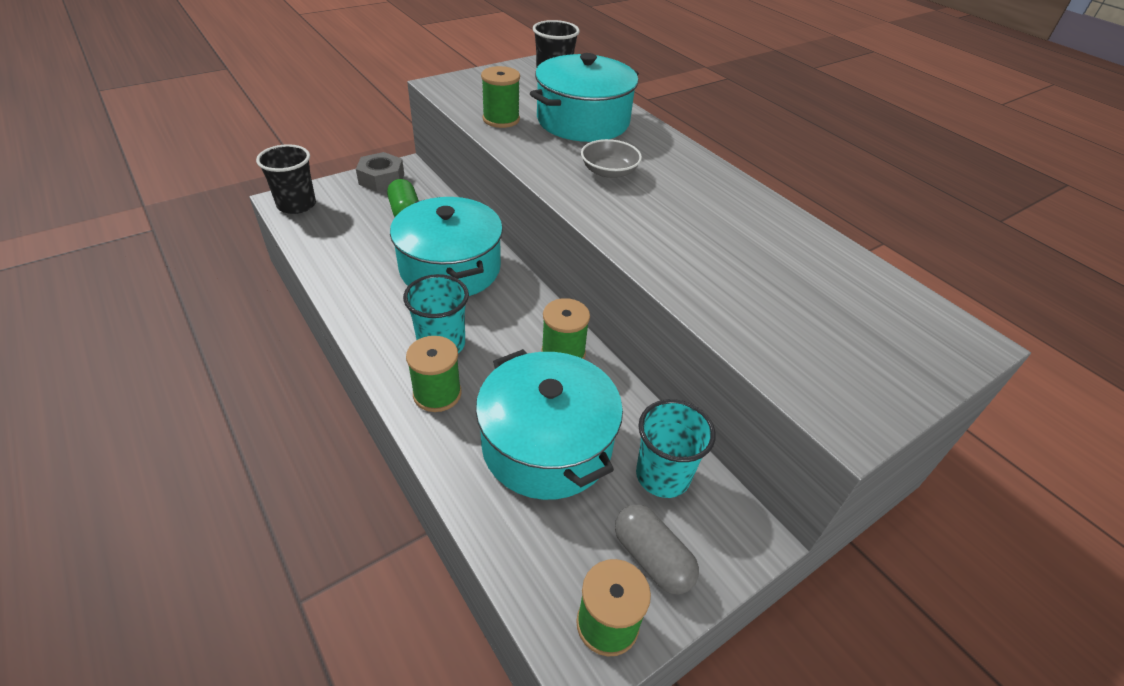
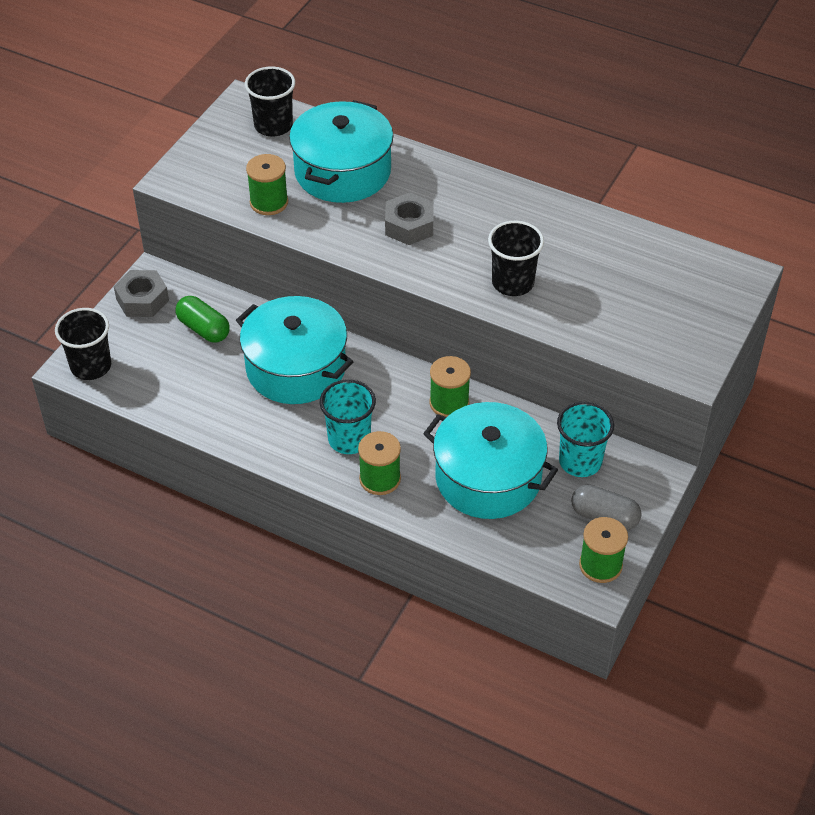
camera: 25 degrees left, 5 degrees up
(609, 172) = (409, 225): grey bowl -> grey nut
(677, 249) = (512, 283): none -> black cup

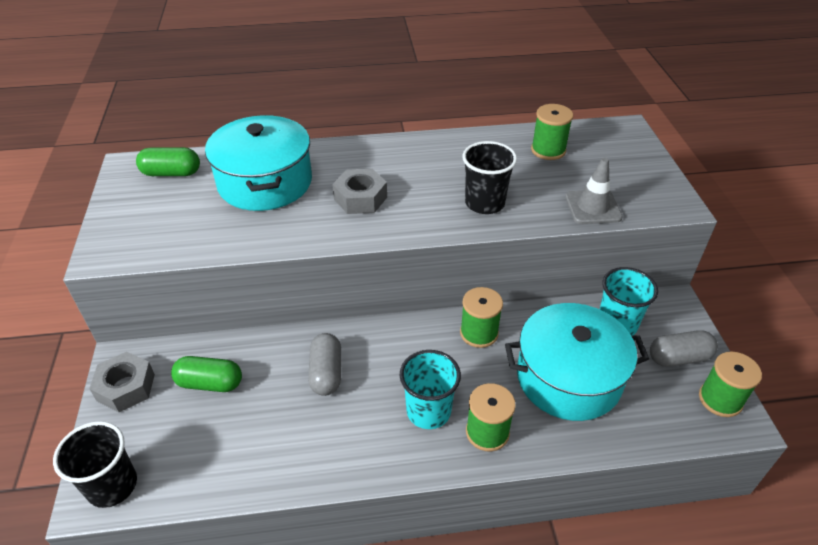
camera: 35 degrees left, 5 degrees down
(269, 202) = (218, 233): green spool -> green spool (548, 150)
(273, 126) = (171, 173): black cup -> green capsule
(296, 368) = (326, 373): turquoise pot -> grey capsule
(607, 335) = (592, 207): none -> grey traffic cone

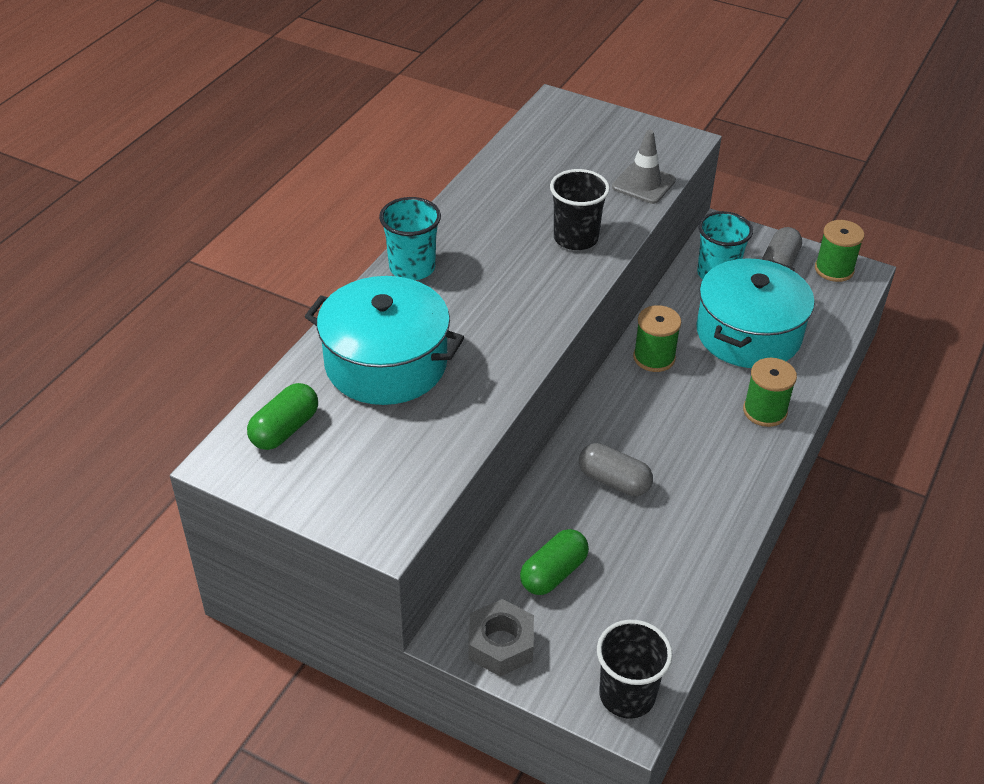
camera: 55 degrees left, 0 degrees up
(360, 198) = (486, 309): grey nut -> none
(428, 411) = (715, 435): turquoise cup -> turquoise cup (412, 268)
(548, 150) = (539, 162): green spool -> none

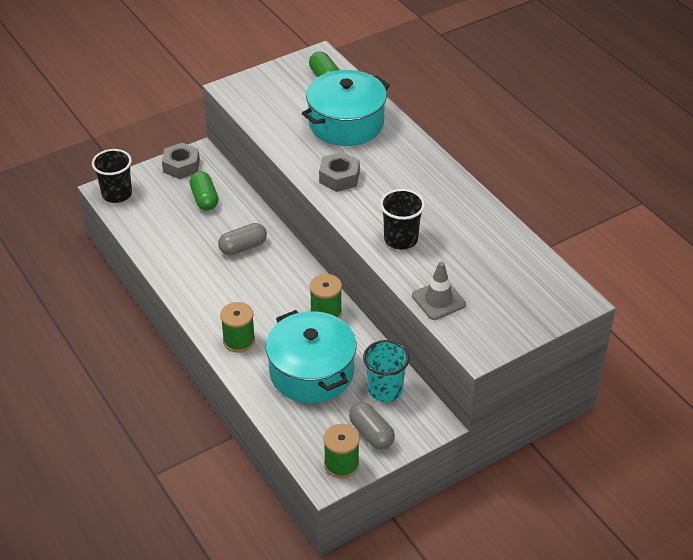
camera: 120 degrees right, 0 degrees up
(412, 268) = (423, 159): turquoise cup -> none
(508, 326) = (339, 177): none -> grey nut

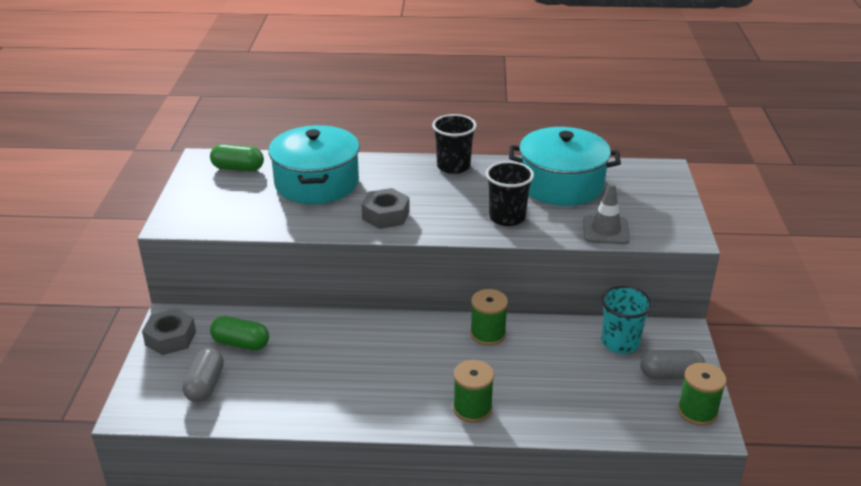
camera: 55 degrees left, 10 degrees down
(117, 194) = (148, 405): black cup -> black cup (453, 166)
(243, 247) = (342, 348): grey capsule -> grey capsule (205, 385)
(311, 372) = (559, 378): turquoise pot -> turquoise pot (561, 184)

